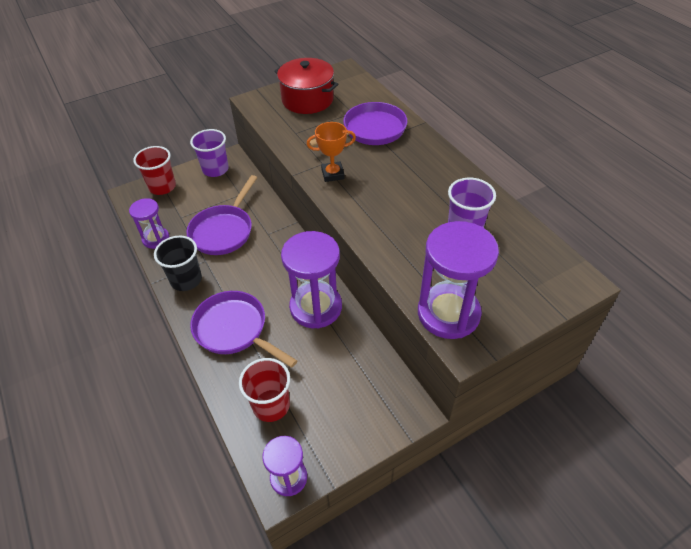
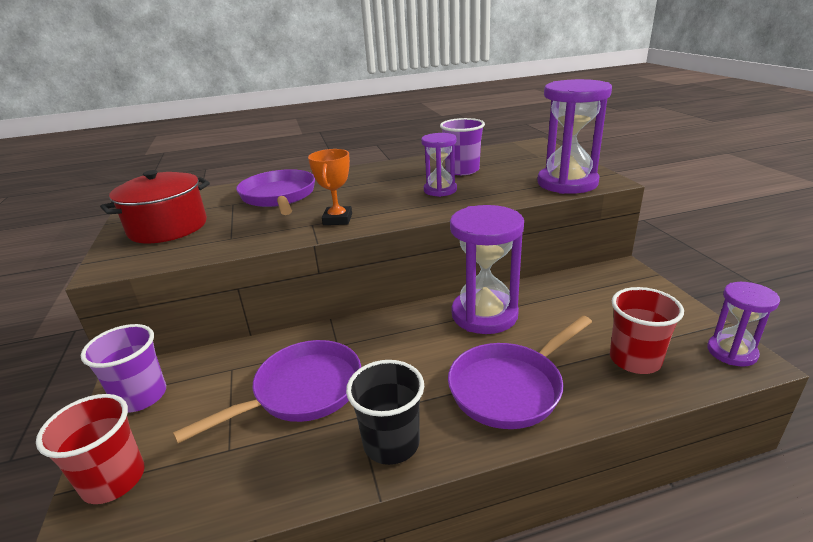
camera: 75 degrees left, 20 degrees down
(156, 239) = (262, 491): purple hourglass -> purple hourglass (440, 190)
(223, 231) = (302, 391): purple pan -> purple pan turned 75 degrees counterclockwise

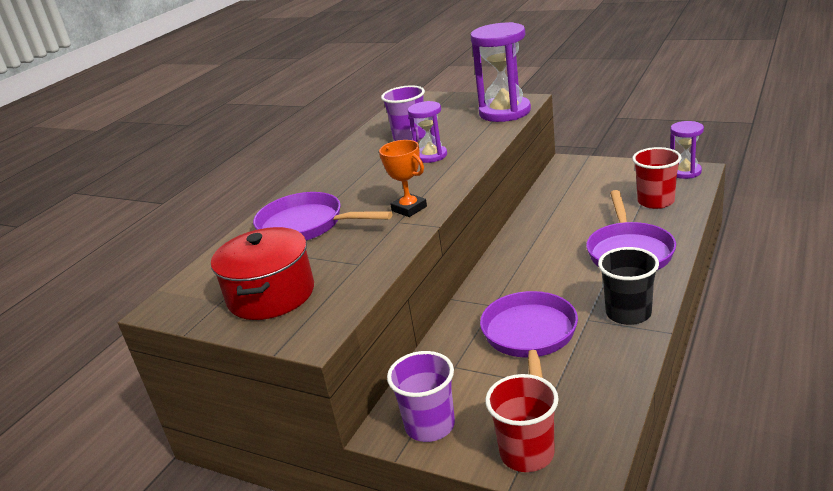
camera: 45 degrees left, 0 degrees up
(484, 314) = (543, 231): purple hourglass -> none

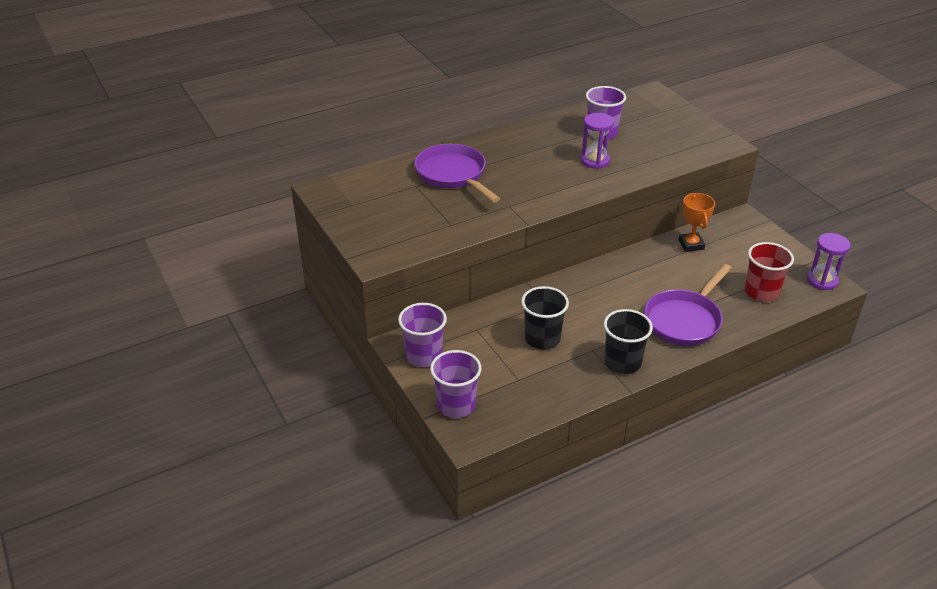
camera: 30 degrees right, 10 degrees up
(271, 295) = (382, 217): red pot -> none
(409, 209) = (527, 199): orange trophy -> orange trophy (691, 244)
(504, 112) = (698, 148): purple hourglass -> none
(527, 453) = (456, 405): red cup -> purple cup
(530, 337) = (542, 338): purple pan -> black cup

